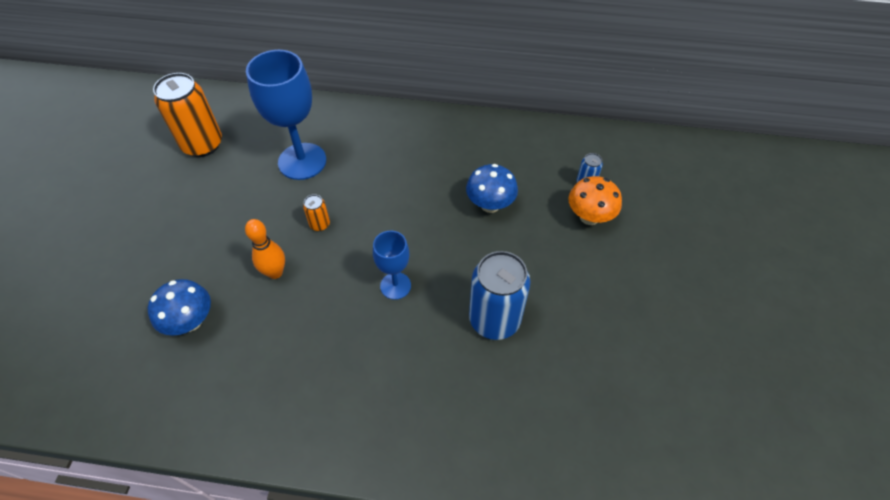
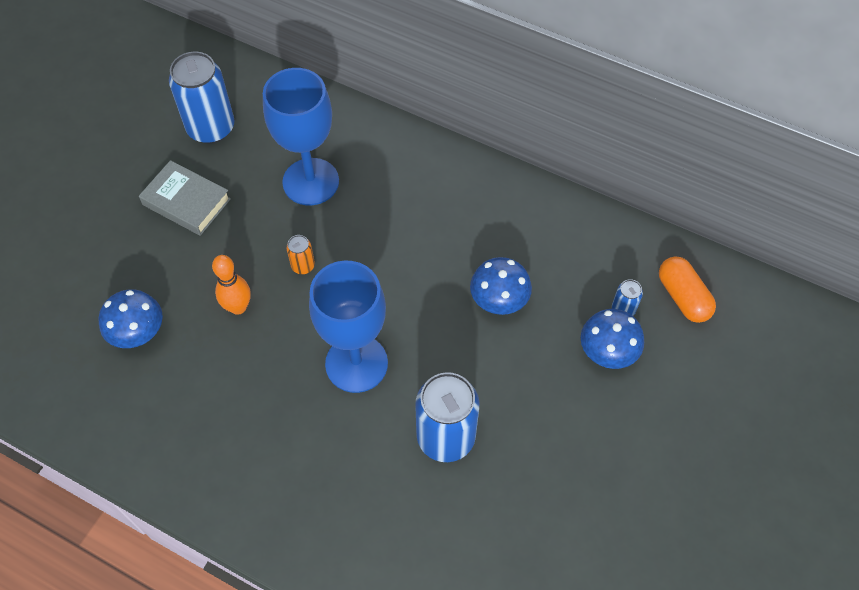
camera: 20 degrees right, 5 degrees up
(200, 204) = (186, 202): none -> grey book
(202, 144) = (211, 128): orange can -> blue can
(395, 286) = (356, 363): blue goblet -> blue goblet, size x1.80
(589, 217) = (607, 353): orange mushroom -> blue mushroom
(623, 162) = (683, 297): none -> orange capsule

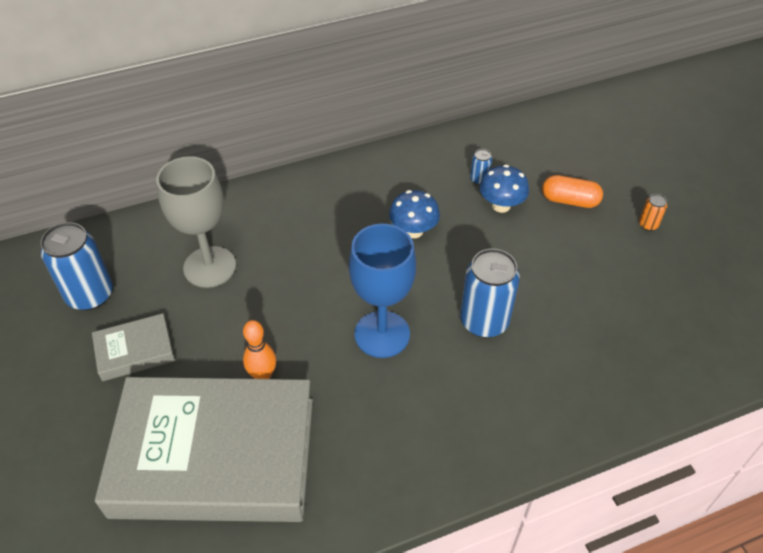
camera: 50 degrees left, 10 degrees down
(139, 334) = (214, 456): blue mushroom -> grey book
(303, 266) = (272, 315): orange can -> orange can (648, 225)
(310, 182) = (210, 267): blue goblet -> grey goblet
(683, 297) = (497, 149): orange capsule -> orange capsule (569, 201)

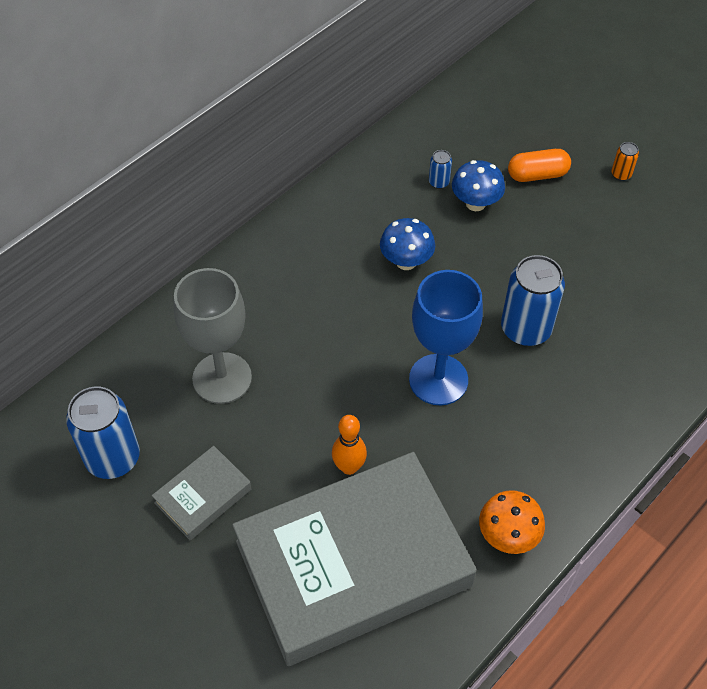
camera: 25 degrees left, 5 degrees up
(361, 491) = (508, 536): none -> orange mushroom

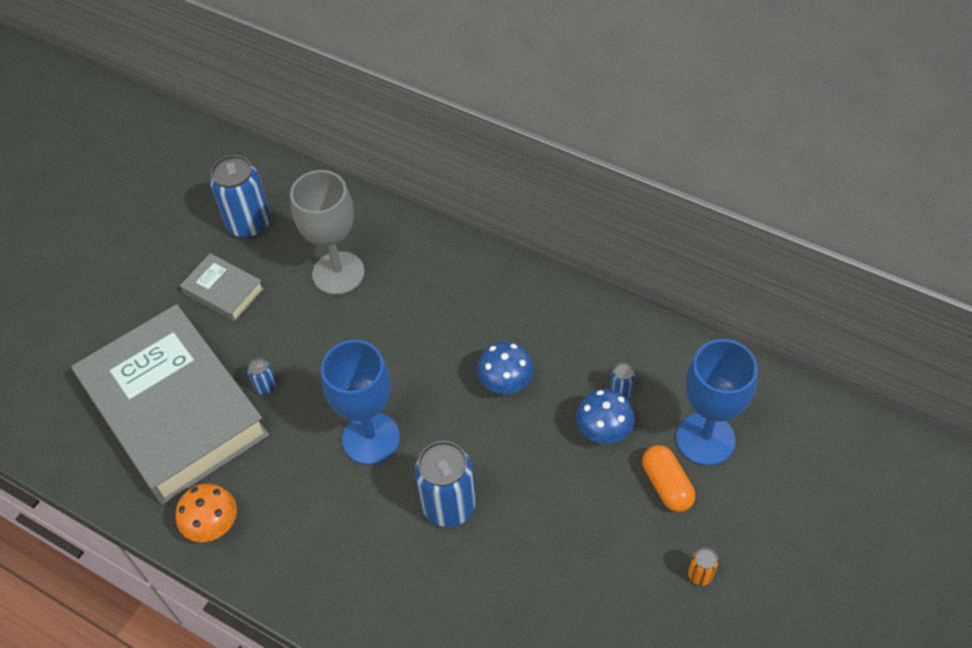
camera: 80 degrees right, 0 degrees up
(349, 467) = (265, 386): orange bowling pin -> blue can
(500, 140) = (705, 439): none -> blue goblet

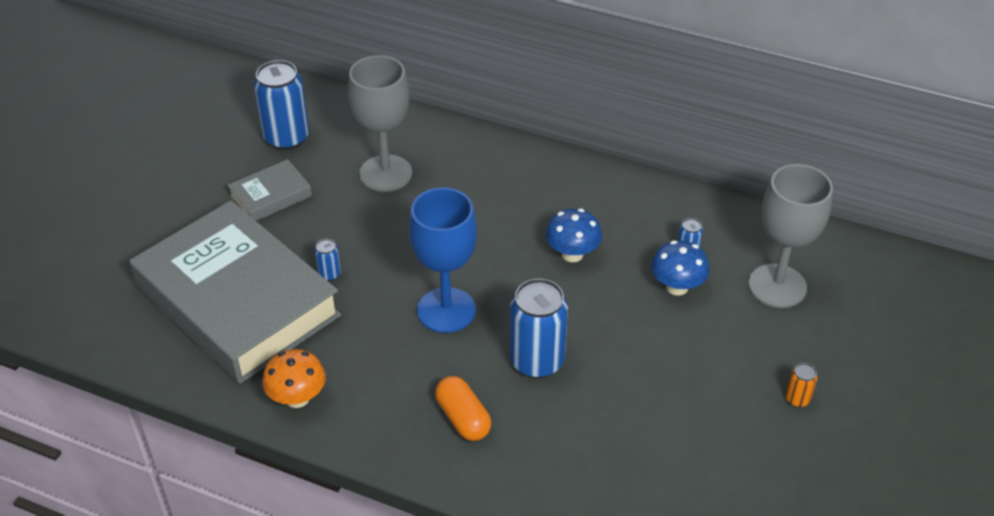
camera: 10 degrees left, 10 degrees down
(223, 291) = (270, 196): grey book -> grey book turned 60 degrees counterclockwise
(666, 485) = (748, 327): orange capsule -> orange capsule (463, 418)
(705, 439) = (777, 286): blue goblet -> grey goblet

